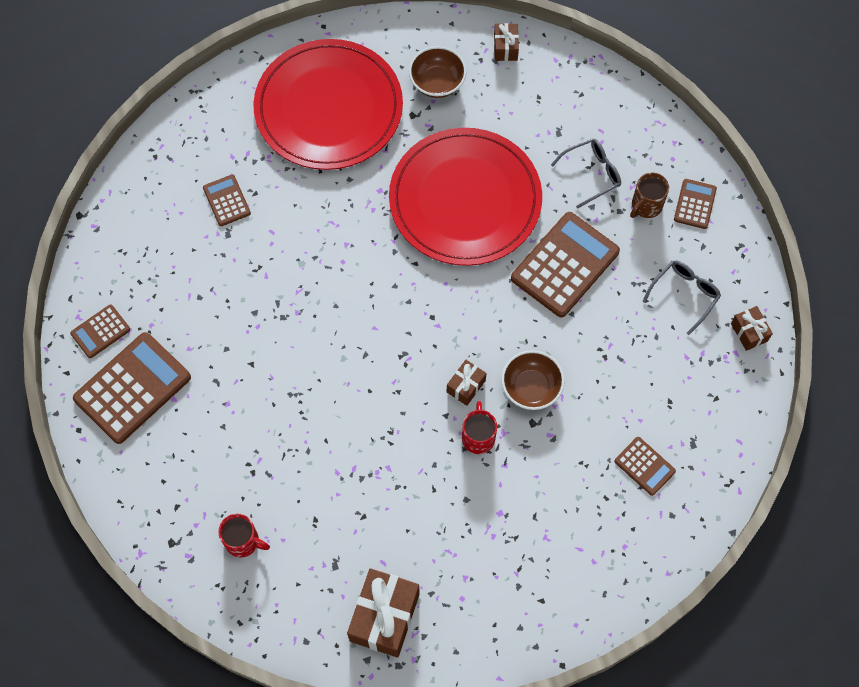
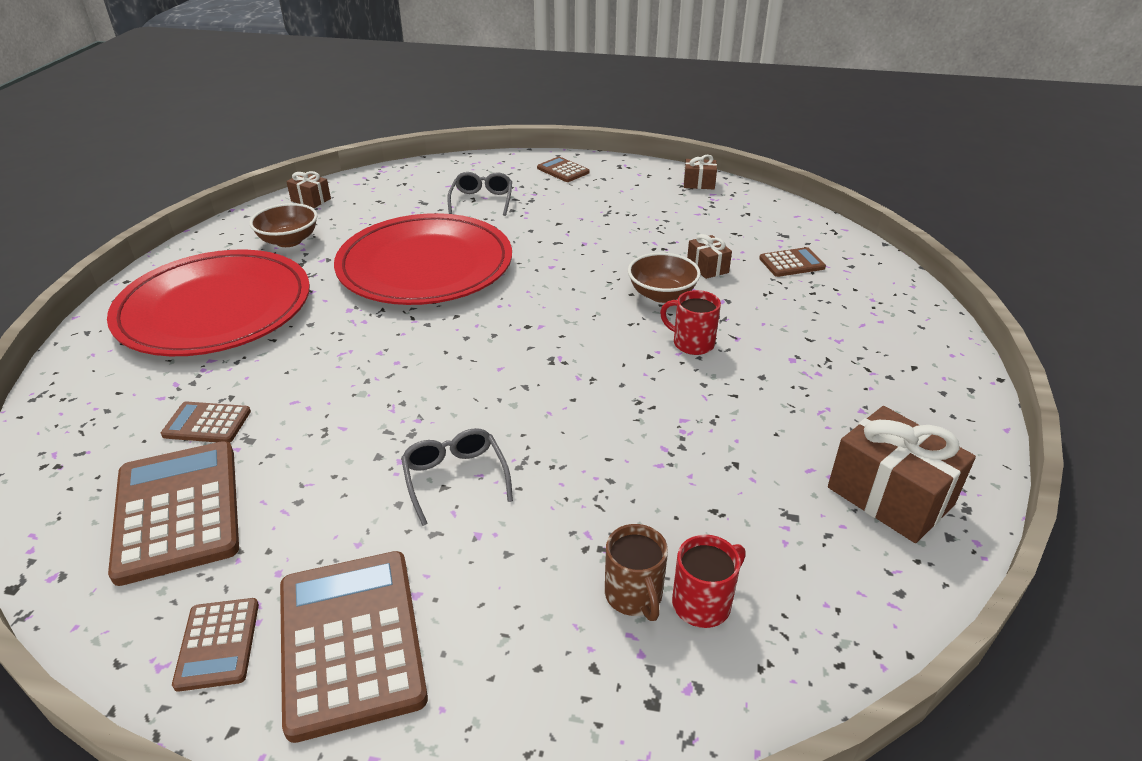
camera: 60 degrees left, 30 degrees down
(466, 386) = (626, 331): brown gift -> brown gift (707, 267)
(565, 265) = (553, 238): brown calculator -> brown calculator (178, 511)
(646, 205) = (540, 188): brown mug -> brown mug (634, 595)
(684, 295) = (639, 197): grey glasses -> grey glasses (455, 479)

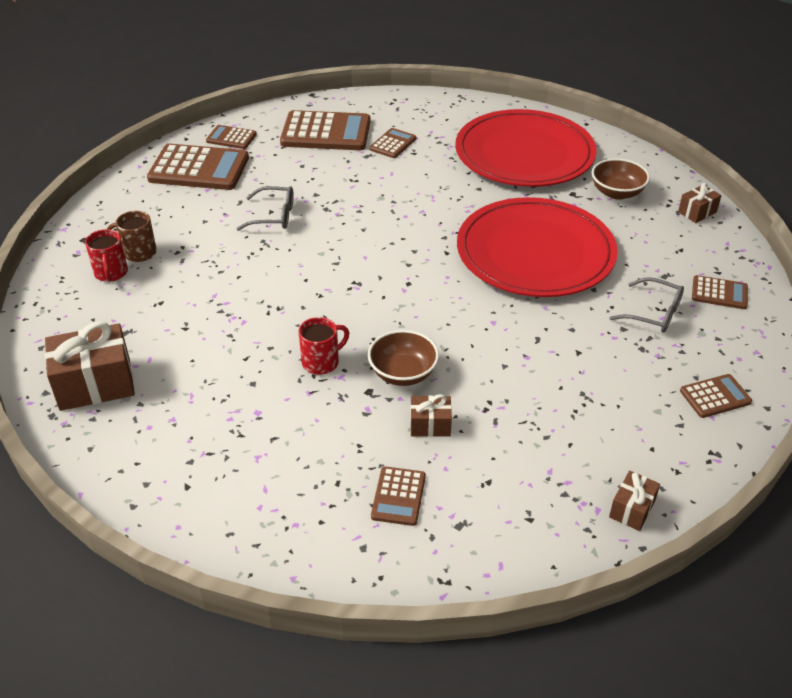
camera: 115 degrees right, 5 degrees up
(435, 180) = (719, 293): none -> brown calculator

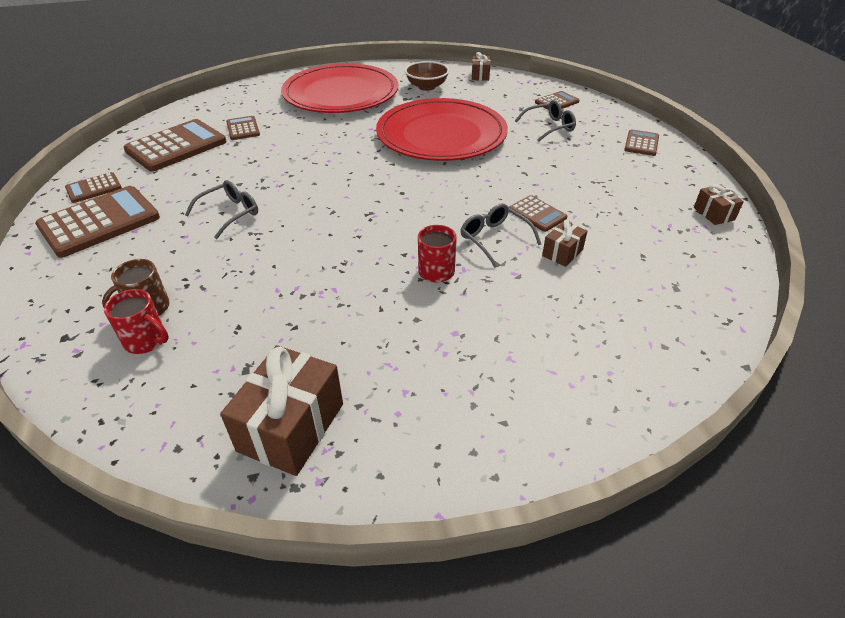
camera: 50 degrees left, 0 degrees up
(398, 496) = (623, 302): brown calculator -> brown calculator (537, 214)
(403, 373) = (495, 239): brown bowl -> grey glasses

